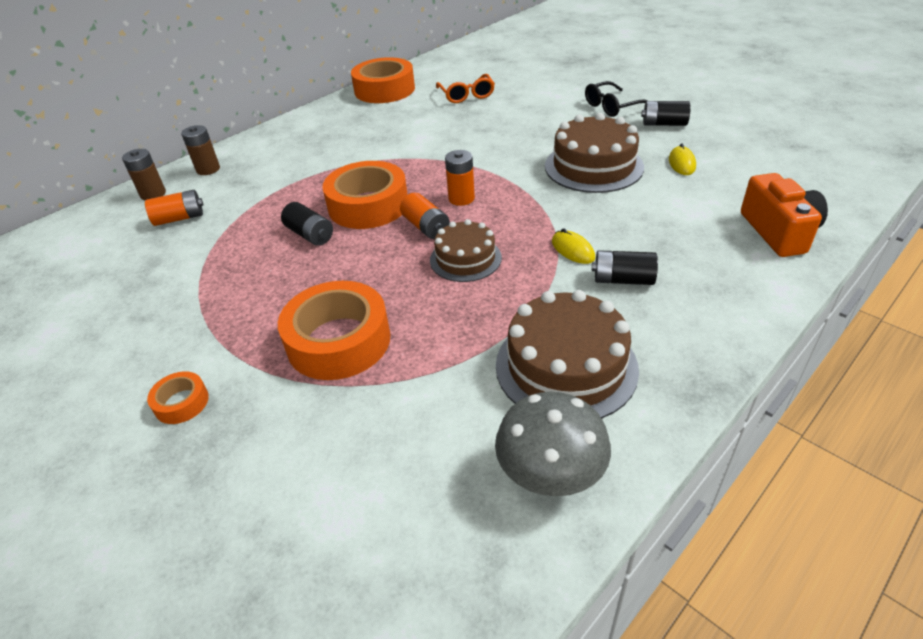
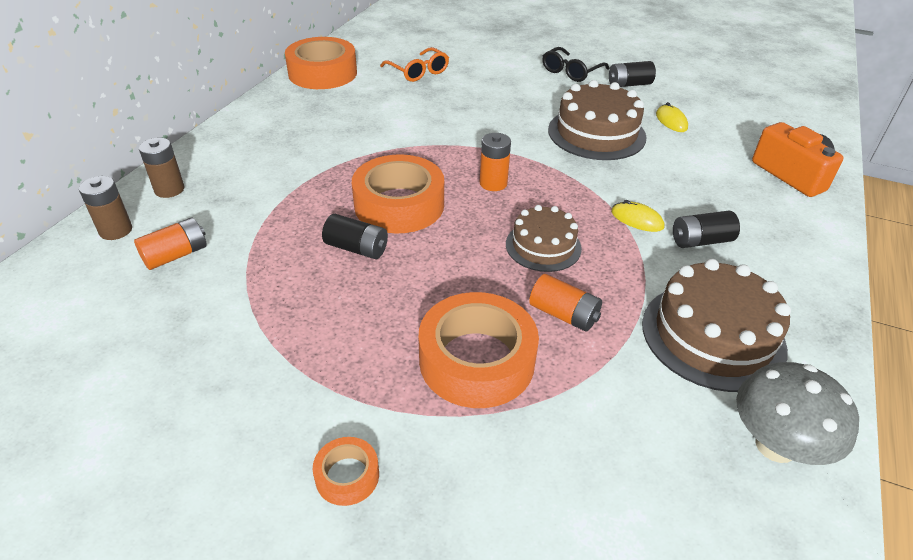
camera: 25 degrees left, 0 degrees up
(426, 227) = (479, 219): orange battery -> orange battery (563, 314)

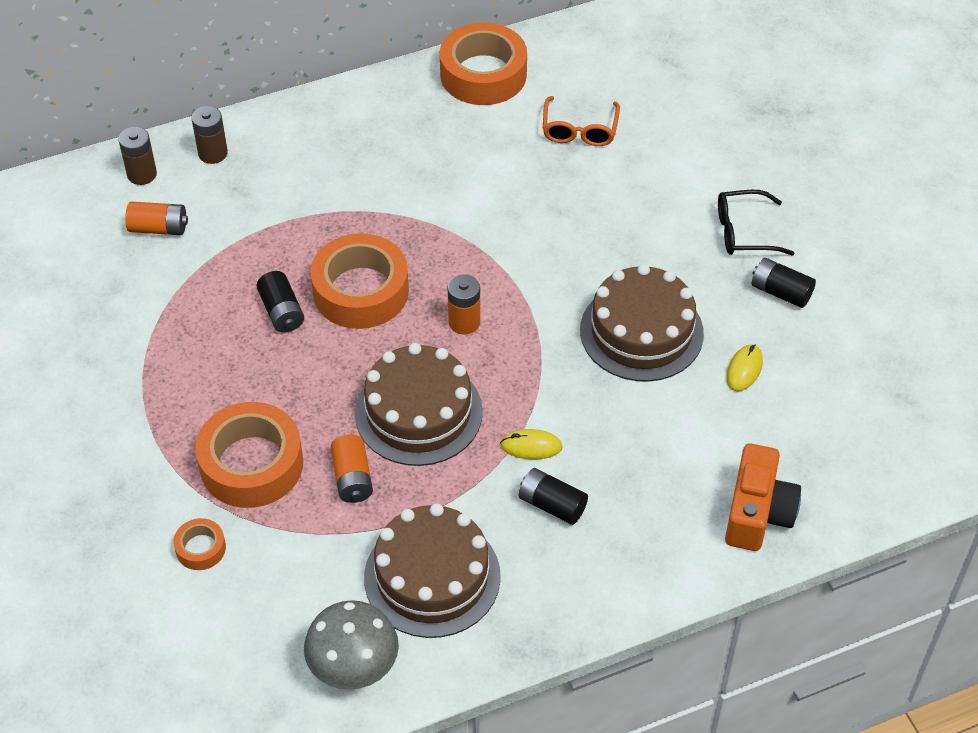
camera: 45 degrees right, 10 degrees up
(347, 476) = (96, 475): orange tape -> orange tape (200, 548)
(543, 246) = (418, 412): brown cake -> brown cake, size x1.60
(637, 219) = (531, 446): yellow mouse -> yellow mouse turned 75 degrees counterclockwise

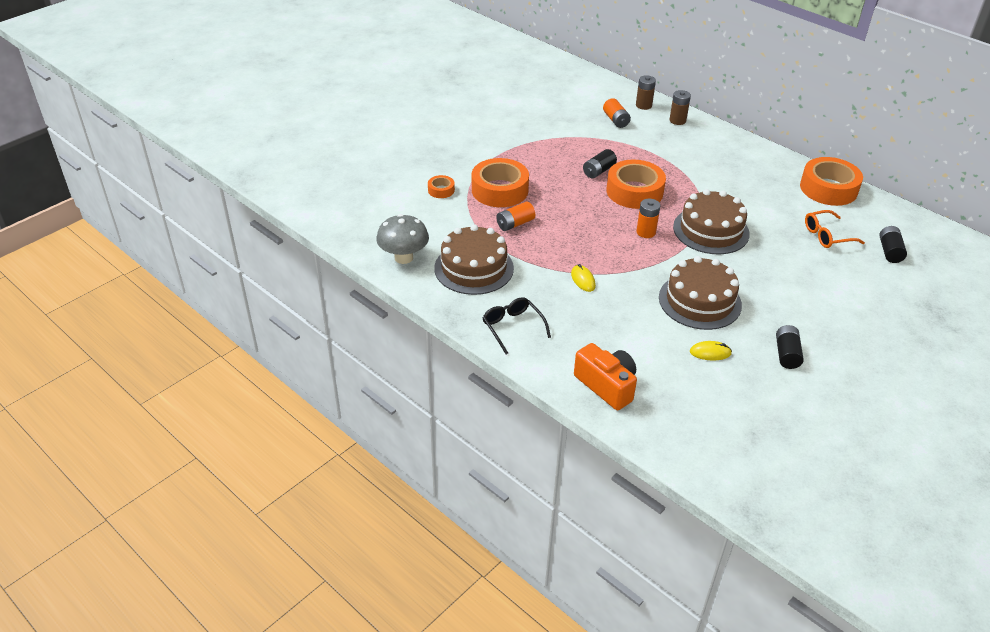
camera: 65 degrees right, 10 degrees down
(418, 412) = (573, 233): brown cake -> brown cake (711, 230)
(552, 505) = (550, 298): black battery -> black battery (890, 251)
(744, 232) = (819, 325): black glasses -> black glasses (513, 327)
(757, 513) = (606, 386): orange camera -> orange camera turned 120 degrees counterclockwise

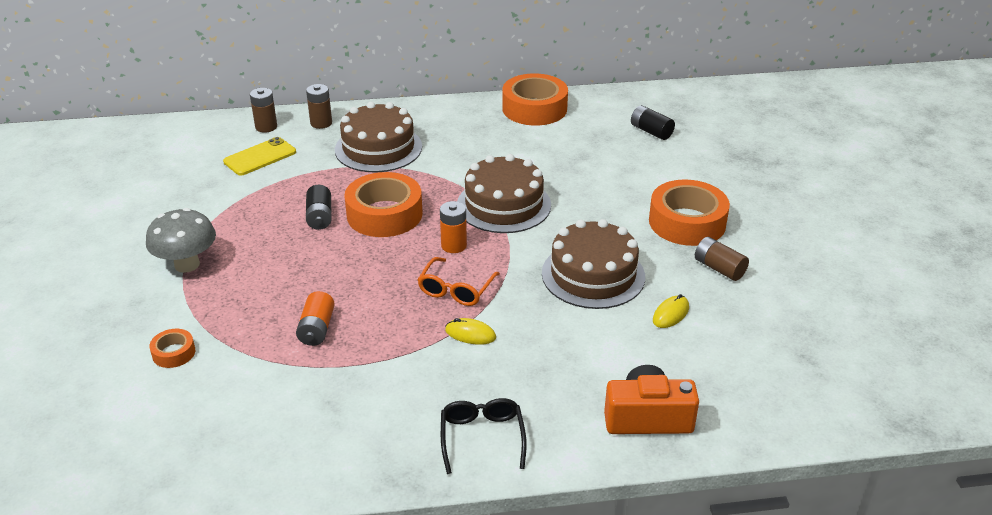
camera: 50 degrees left, 5 degrees down
(403, 257) = (246, 463): grey mushroom -> grey mushroom (187, 264)
(474, 268) = (346, 409): brown cake -> brown cake (378, 148)
(499, 190) = (244, 305): orange tape -> orange tape (687, 222)
(513, 327) = (482, 438): black glasses -> black glasses turned 75 degrees clockwise
(615, 120) = (260, 157): orange battery -> yellow phone
(786, 354) = (719, 268): black battery -> brown battery
(827, 235) = (593, 148): orange glasses -> orange glasses (456, 289)

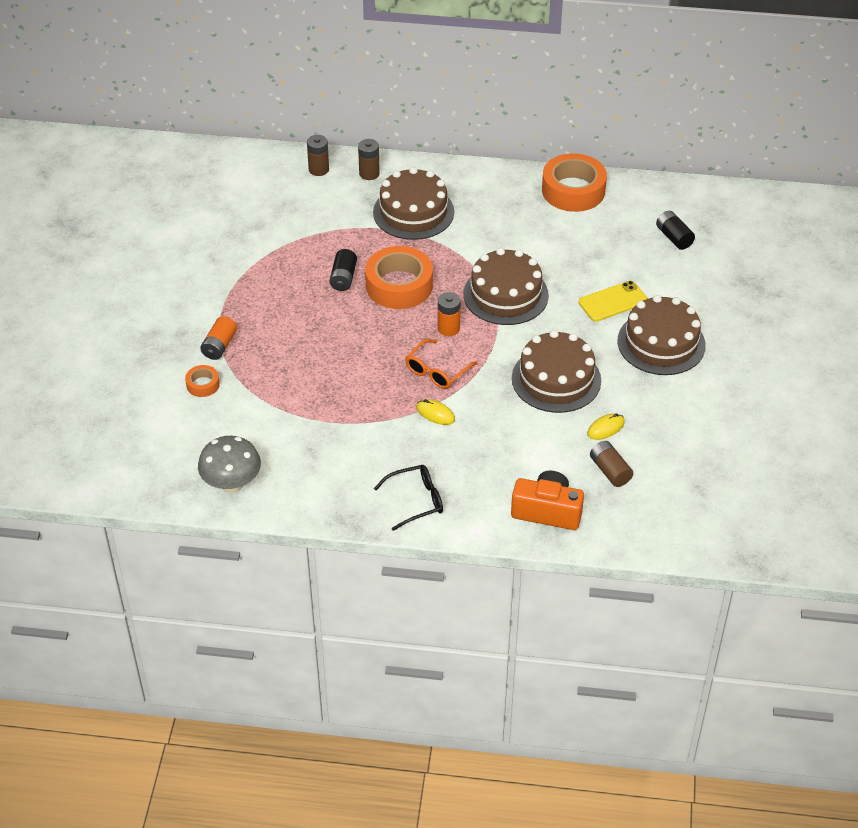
camera: 15 degrees right, 10 degrees up
(187, 264) = (225, 305): grey mushroom -> grey mushroom (232, 484)
(260, 157) = (306, 203): yellow phone -> yellow phone (613, 301)
(317, 329) = (316, 385): orange battery -> orange battery (219, 346)
(482, 438) = (416, 501): black glasses -> black glasses turned 60 degrees clockwise
(687, 222) = (661, 343): orange tape -> brown cake
(719, 268) = (667, 394): brown battery -> brown battery (610, 471)

